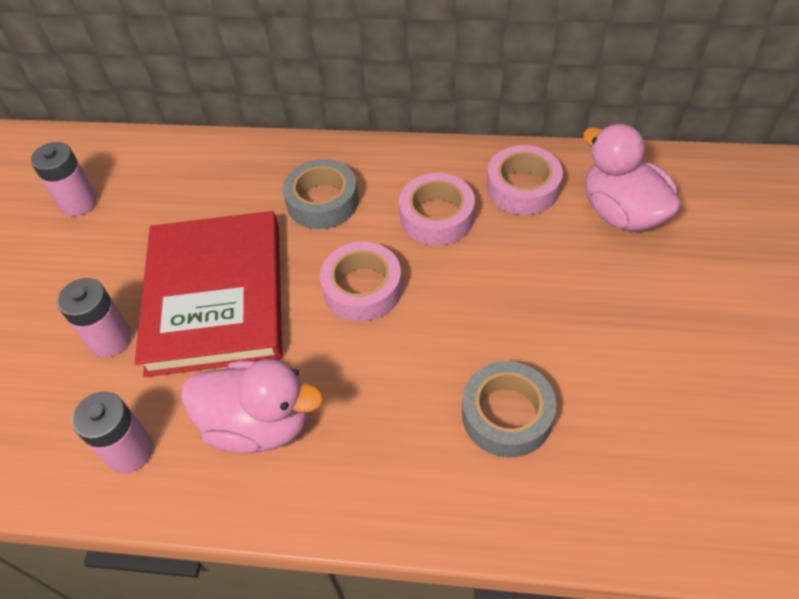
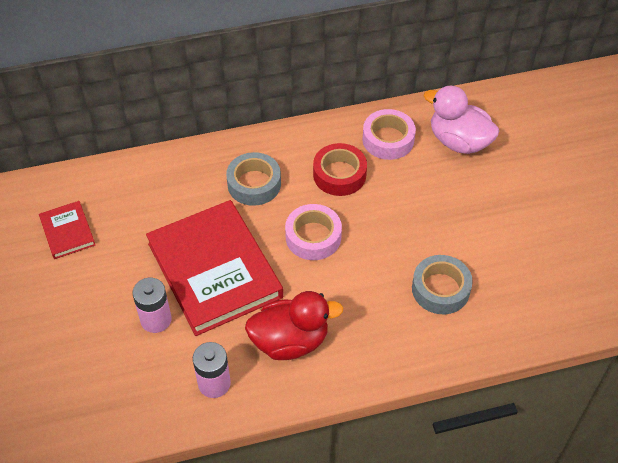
camera: 25 degrees left, 0 degrees up
(79, 203) = (67, 232): pink battery -> red book
(259, 424) = (290, 341): pink duck -> red duck
(437, 216) = (339, 174): pink tape -> red tape

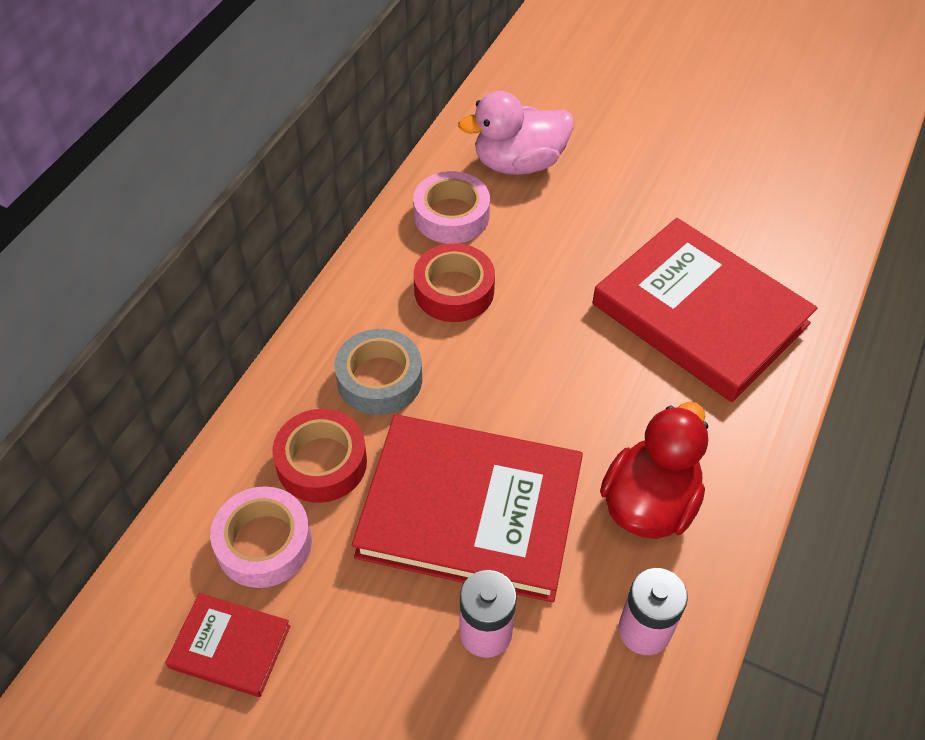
camera: 50 degrees left, 0 degrees up
(186, 196) = (321, 462): none -> red tape
(313, 237) = (518, 376): pink tape -> pink tape (264, 543)
(440, 289) = (700, 314): grey tape -> red book

